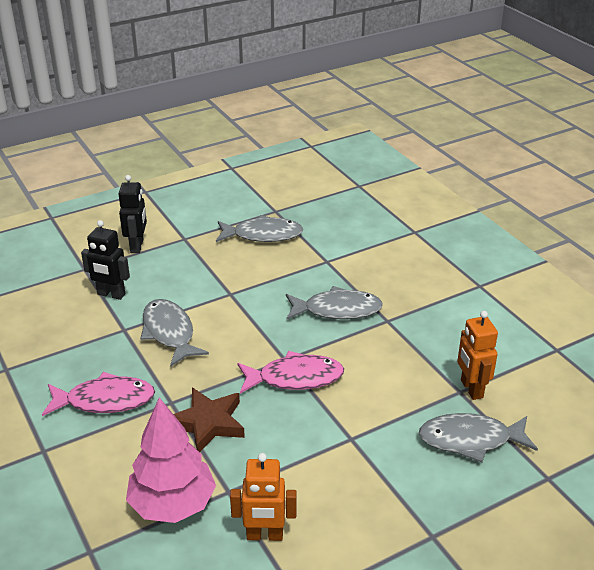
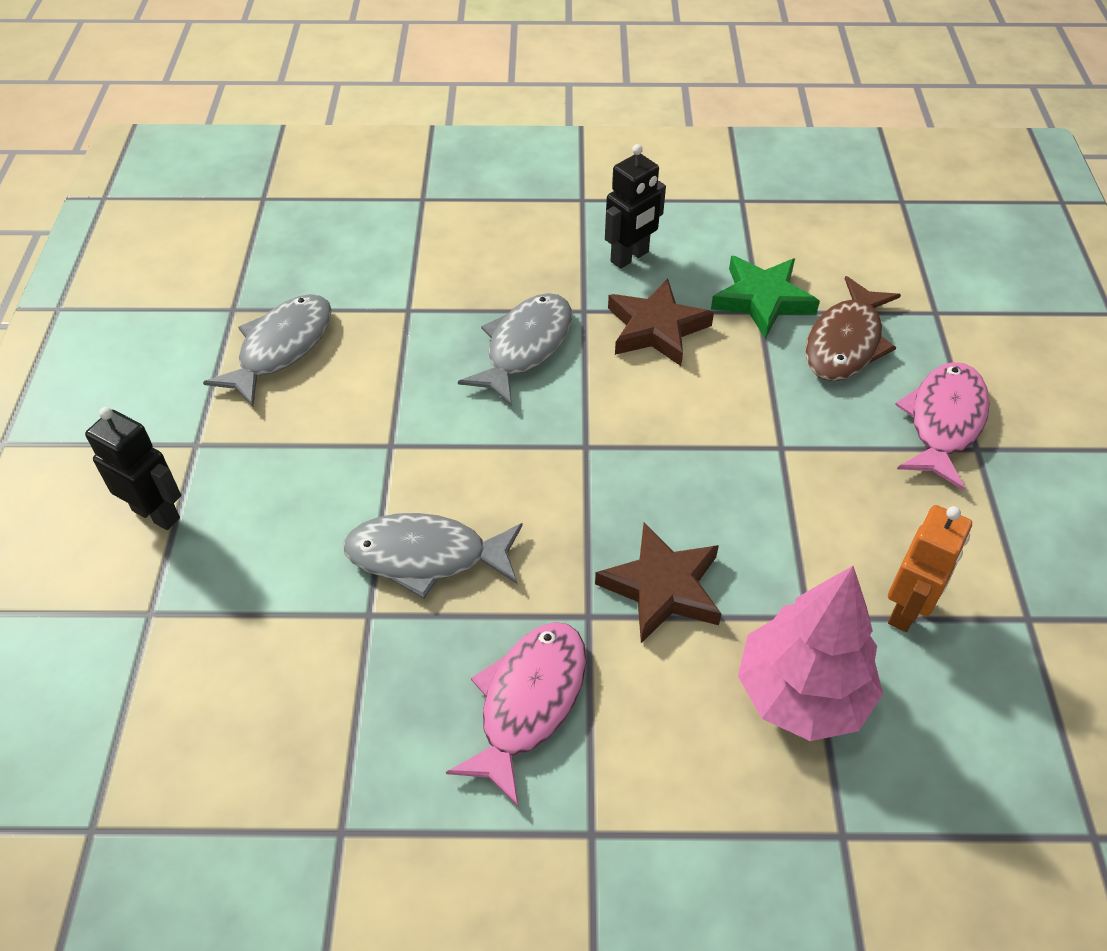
camera: 60 degrees left, 15 degrees up
(111, 294) = (261, 599): black robot -> black robot (630, 257)
(295, 378) = (633, 452): pink fish -> pink fish (943, 422)
(400, 353) = (656, 328): none -> brown star
(470, 440) = (845, 343): grey fish -> brown fish
(471, 389) = (762, 300): orange robot -> green star

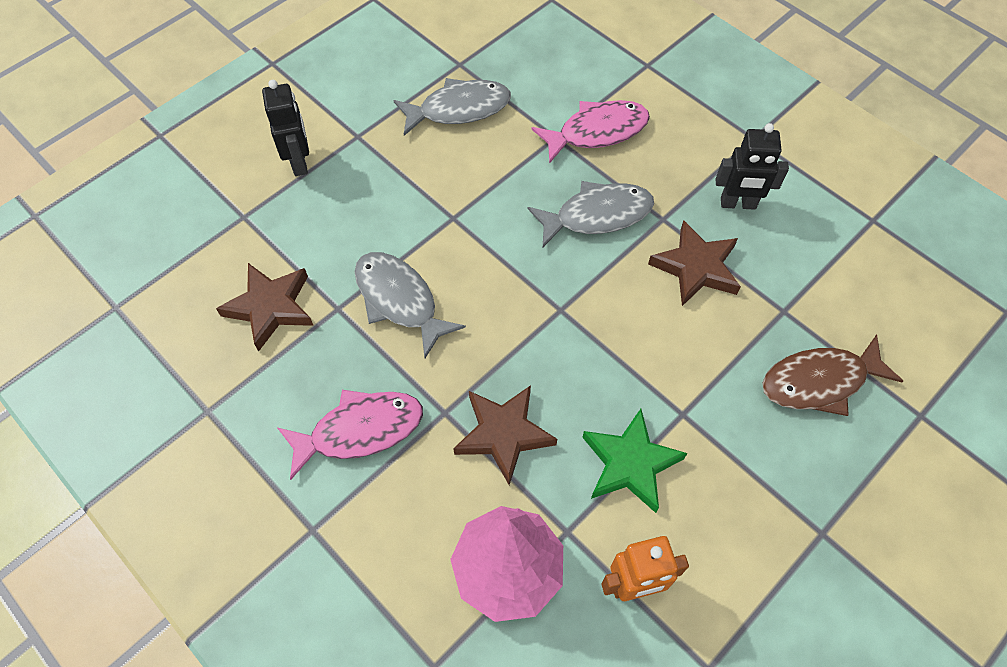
camera: 45 degrees right, 10 degrees up
(292, 673) = (270, 307): none -> brown star
(762, 300) = (796, 304): green star -> green star (630, 463)
(943, 422) = (821, 495): pink fish -> pink fish (597, 131)

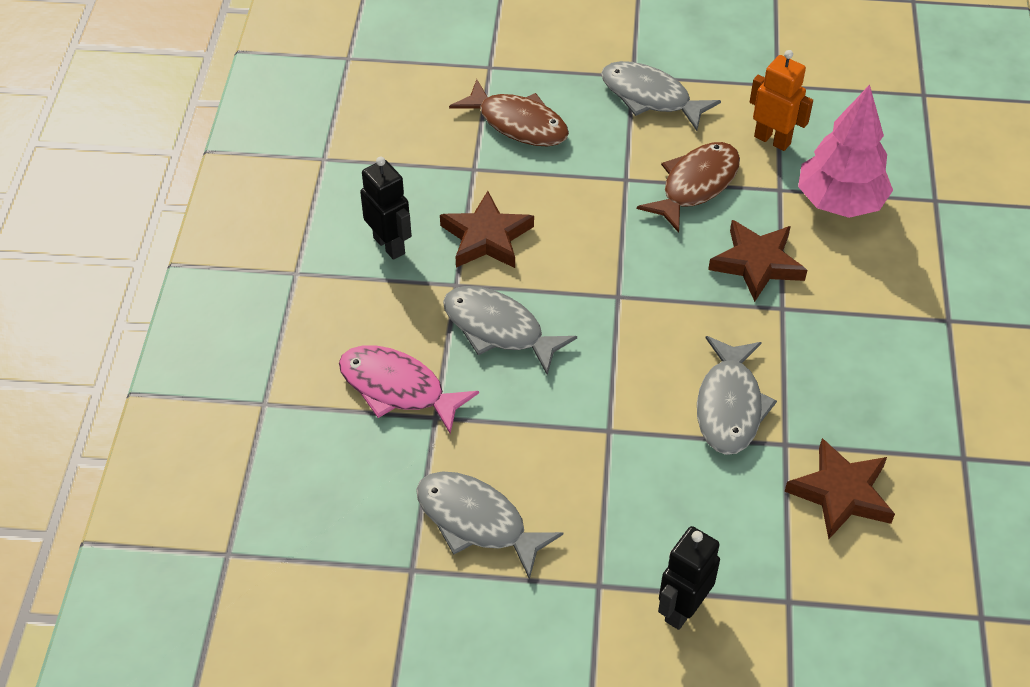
camera: 130 degrees left, 10 degrees down
(360, 430) = (856, 347): pink fish -> none
(630, 463) = (696, 185): green star -> brown fish
(778, 522) = (650, 97): none -> grey fish

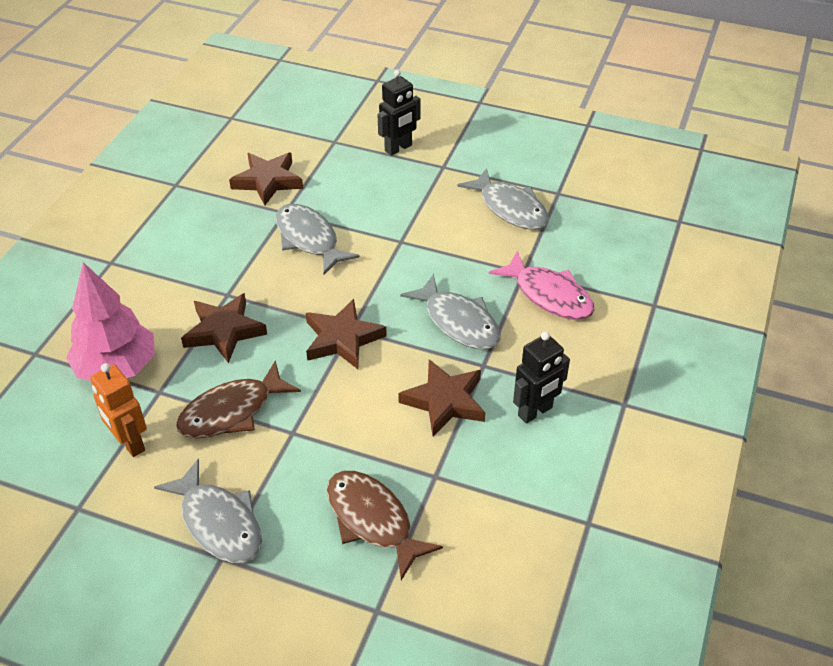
camera: 165 degrees left, 5 degrees down
(389, 245) = (535, 412): black robot -> black robot turned 105 degrees counterclockwise
(622, 281) = (342, 339): none -> brown star
(729, 406) = (309, 239): grey fish -> grey fish turned 60 degrees counterclockwise

